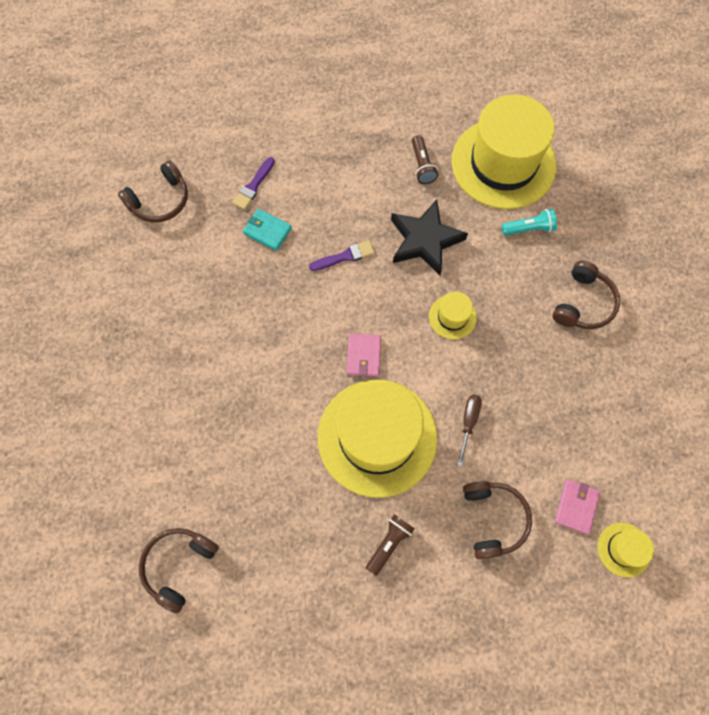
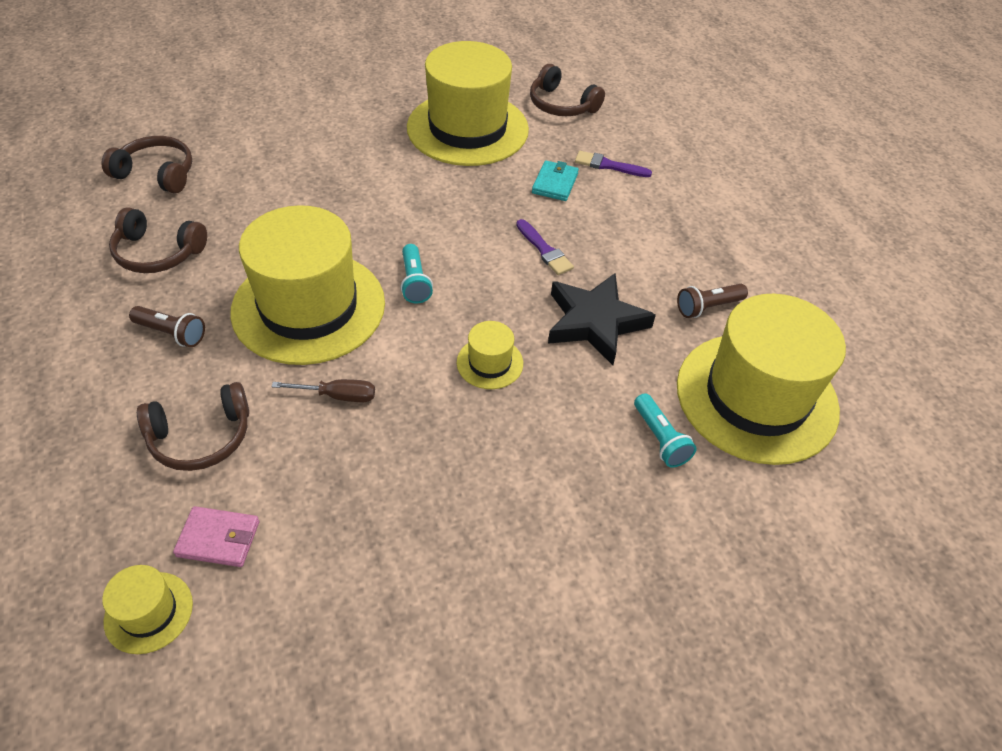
camera: 75 degrees right, 20 degrees down
(176, 284) = (467, 128): none -> yellow hat
(363, 356) = (414, 282): pink wallet -> turquoise flashlight
(583, 303) = (555, 523): brown headphones -> brown headphones (157, 253)

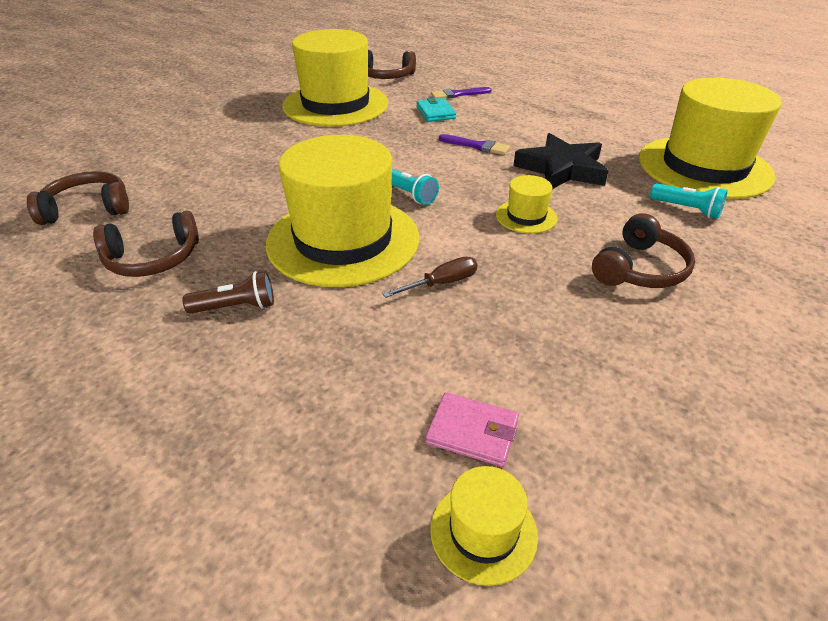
camera: 30 degrees left, 10 degrees down
(201, 437) = (359, 366): brown headphones -> brown headphones (640, 269)
(218, 538) = (472, 432): pink wallet -> pink wallet turned 45 degrees clockwise
(707, 307) = (614, 137): brown flashlight -> none

